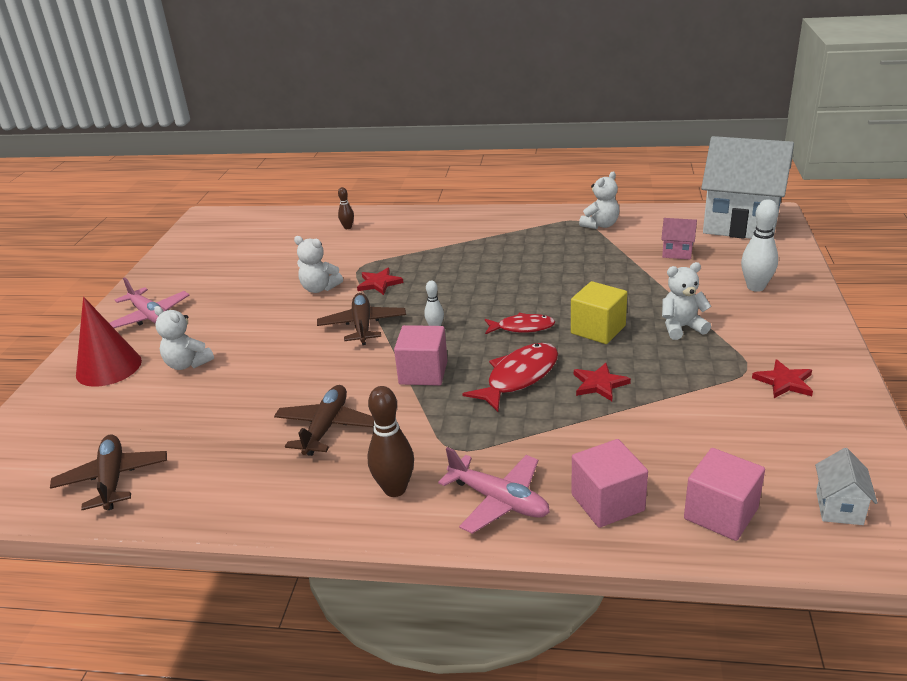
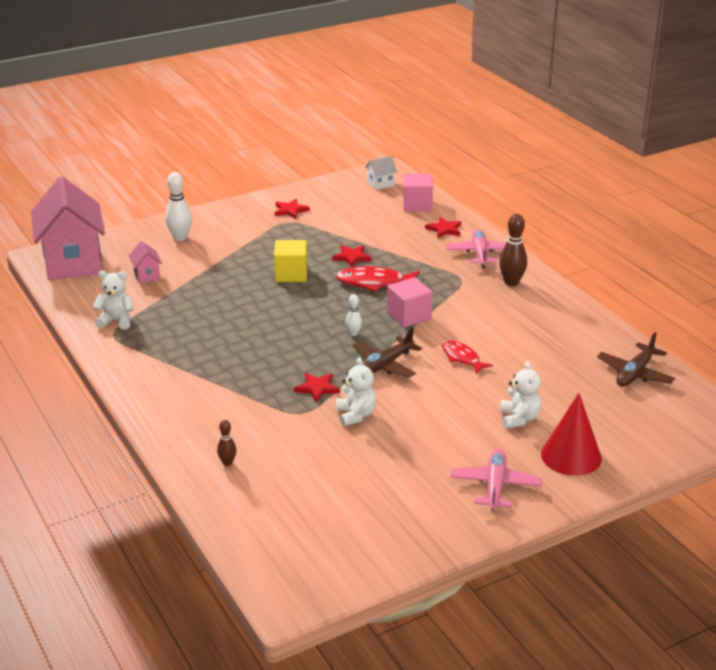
camera: 130 degrees left, 0 degrees up
(326, 427) = (499, 325): brown plane -> none
(522, 327) = (317, 301): red fish -> red fish (462, 358)
(607, 502) = (444, 229): pink cube -> red star
(681, 327) = (260, 249): white teddy bear -> none
(740, 225) = (73, 263): white house -> pink house

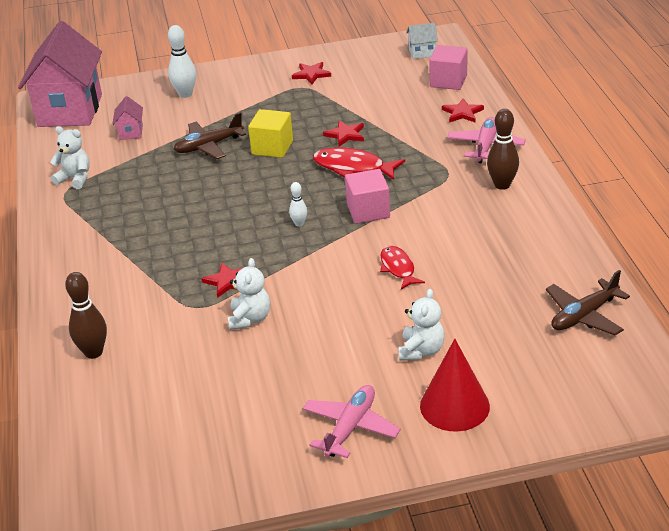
camera: 20 degrees right, 5 degrees up
(227, 463) = (93, 352): brown bowling pin -> brown bowling pin, size x1.80
(384, 365) = (311, 265): brown plane -> brown plane (208, 146)

